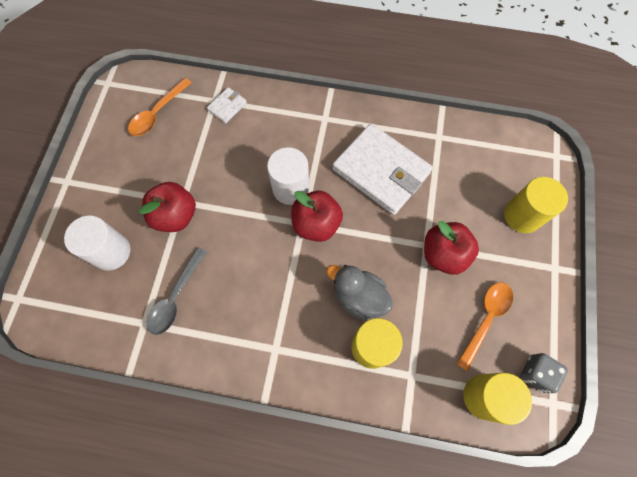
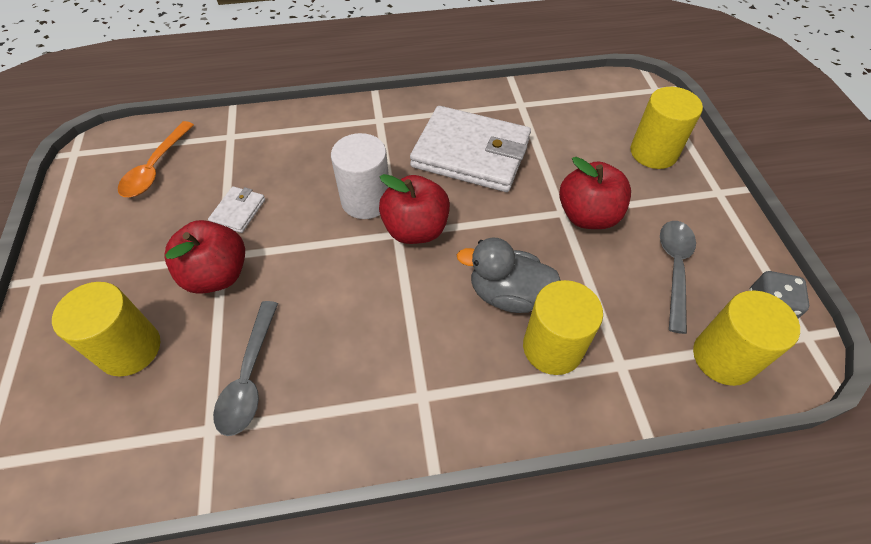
camera: 20 degrees left, 15 degrees down
(111, 252) = (130, 349): white cylinder -> yellow cylinder
(227, 106) = (250, 138): white wallet -> white wallet (238, 211)
(485, 319) = (674, 269): orange spoon -> grey spoon

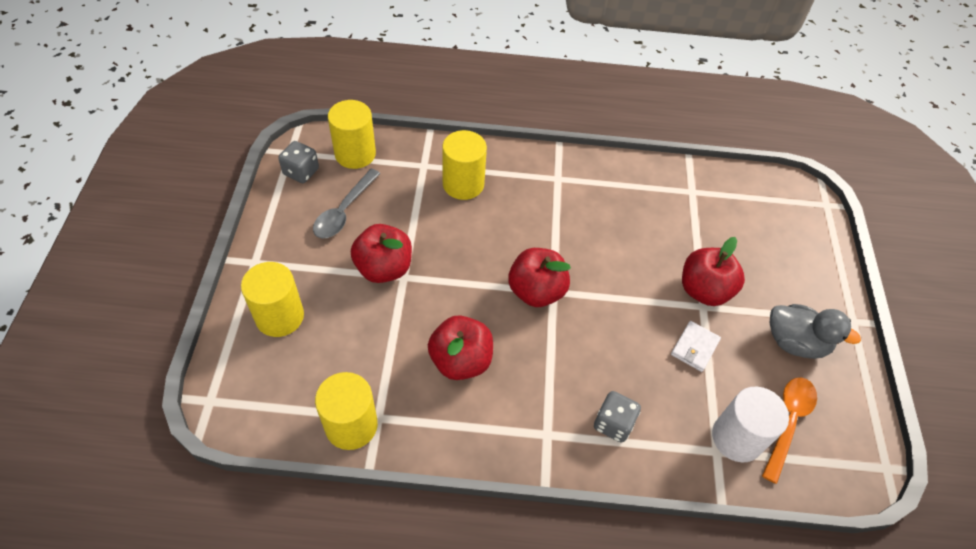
camera: 170 degrees left, 0 degrees up
(130, 349) = (757, 249): yellow cylinder -> yellow cylinder (351, 425)
(249, 377) = (670, 213): grey spoon -> none
(322, 136) = (613, 423): none -> grey dice
(366, 200) = (575, 331): white cylinder -> white cylinder (737, 438)
(471, 153) = (461, 360): white wallet -> red apple
(507, 294) = (479, 223): grey duck -> grey duck (795, 342)

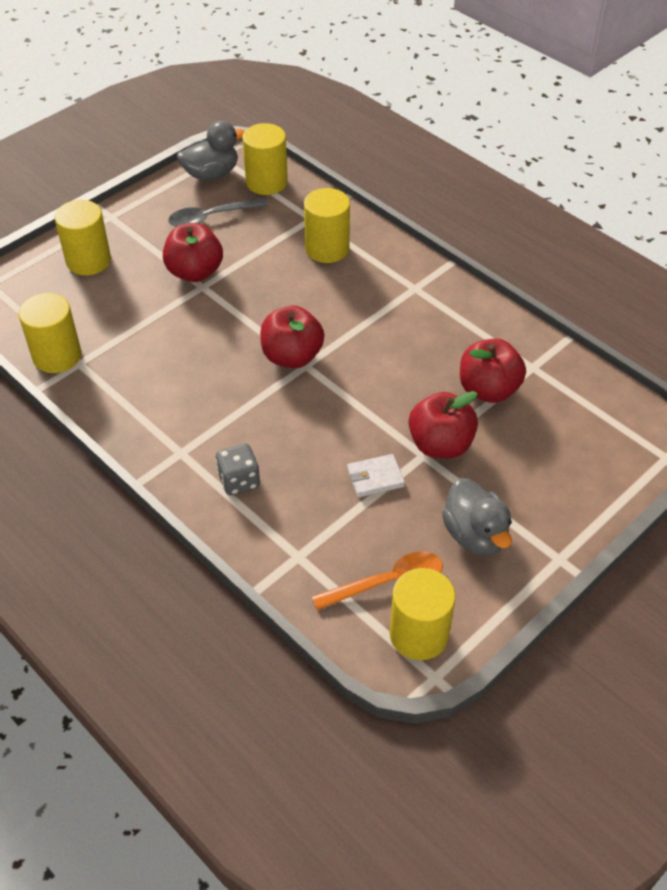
camera: 45 degrees right, 5 degrees down
(301, 172) = (211, 174): grey dice -> grey duck
(461, 360) = (177, 365): red apple -> red apple (488, 389)
(737, 438) = (327, 560): white cylinder -> none
(846, 445) = (419, 634): none -> yellow cylinder

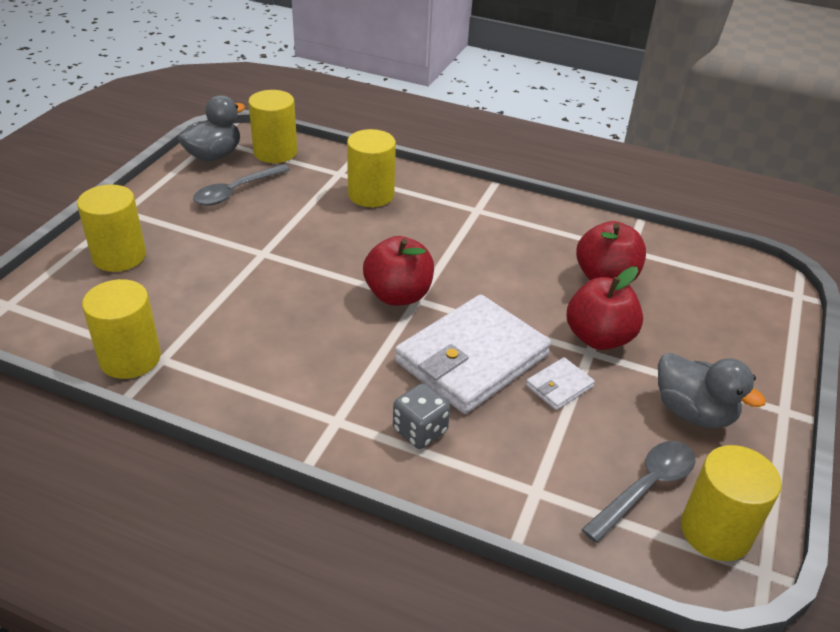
camera: 25 degrees left, 10 degrees down
(195, 272) = (247, 242): red apple -> none
(318, 432) = (472, 358): none -> white wallet
(387, 582) = (645, 487): orange spoon -> grey spoon

